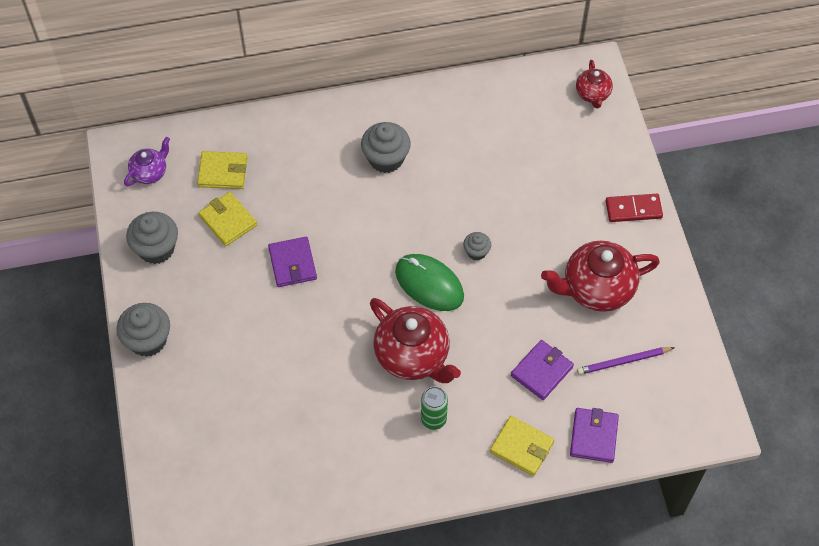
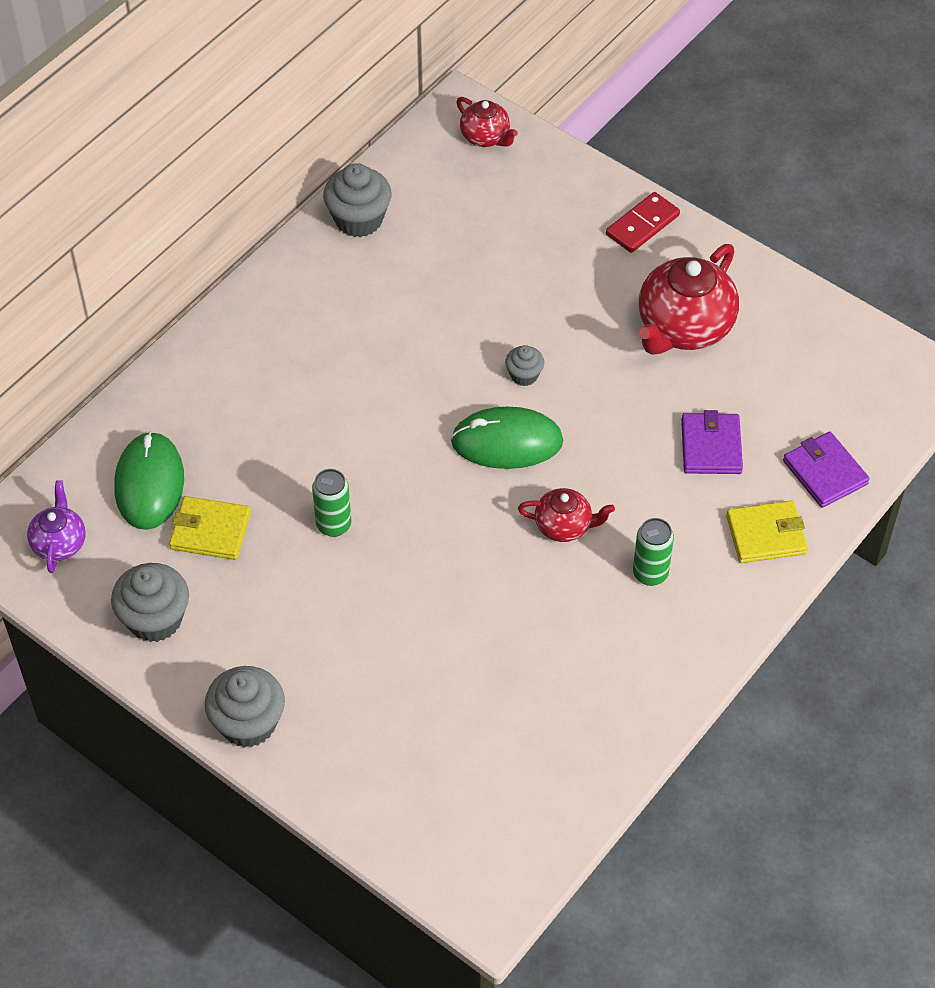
camera: 40 degrees left, 5 degrees down
(223, 172) = (149, 483): yellow wallet -> green mouse
(292, 263) = (333, 525): purple wallet -> green can
(386, 159) = (327, 345): grey cupcake -> grey cupcake (358, 219)
(413, 356) = (564, 526): red teapot -> red teapot, size x0.54
(623, 362) = (781, 380): purple pencil -> none

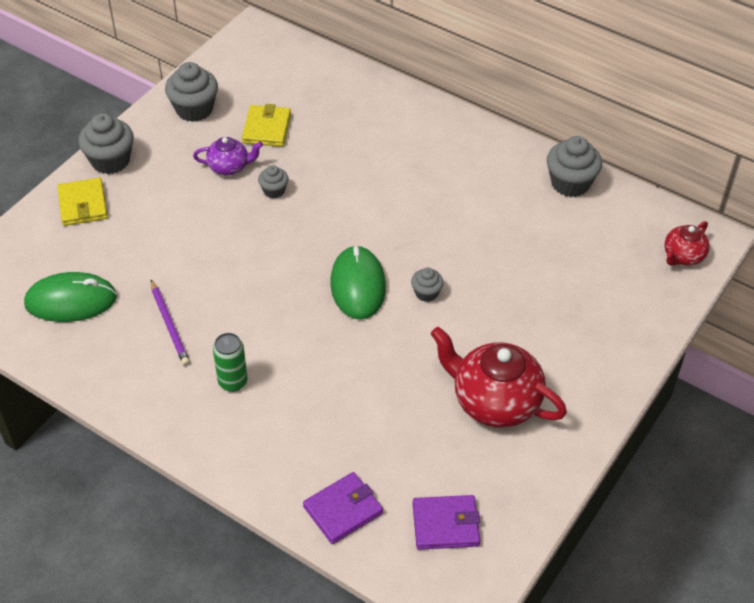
camera: 85 degrees right, 5 degrees down
(59, 543) = (255, 60): purple teapot -> purple teapot (229, 167)
(149, 483) = (305, 96): green mouse -> green mouse (71, 301)
(333, 525) = (274, 191): green can -> grey cupcake
(558, 641) = (170, 325): none -> purple pencil
(564, 526) = (277, 325): red teapot -> none
(642, 225) = (608, 369): red domino -> none
(711, 446) = (365, 423): purple wallet -> purple wallet (445, 524)
(766, 535) = (273, 463): yellow wallet -> yellow wallet (83, 204)

